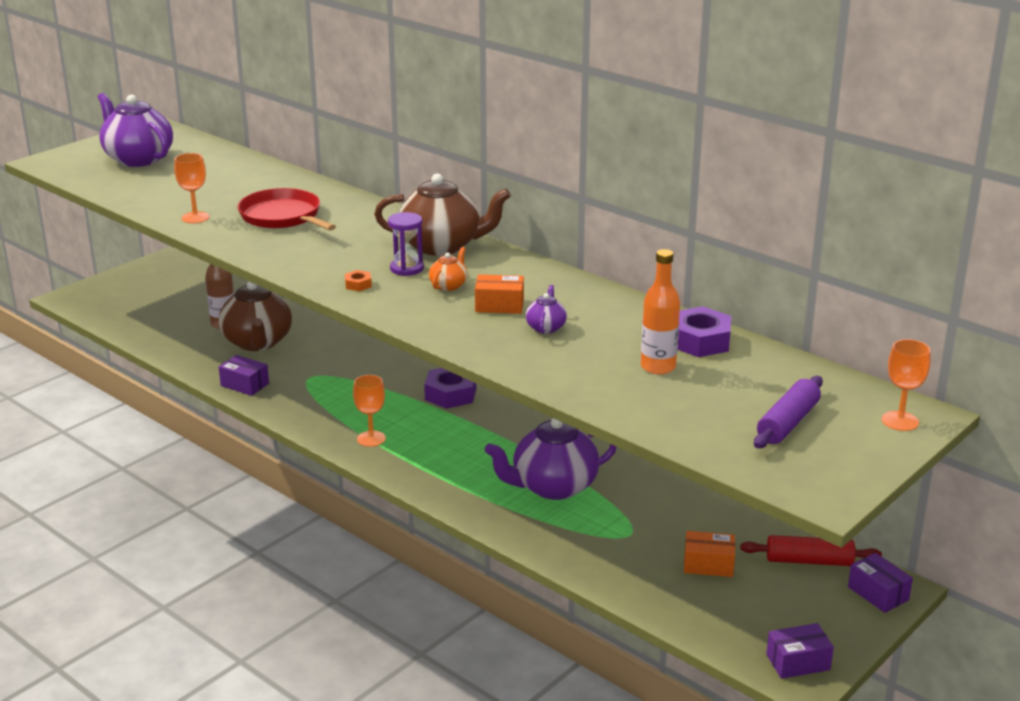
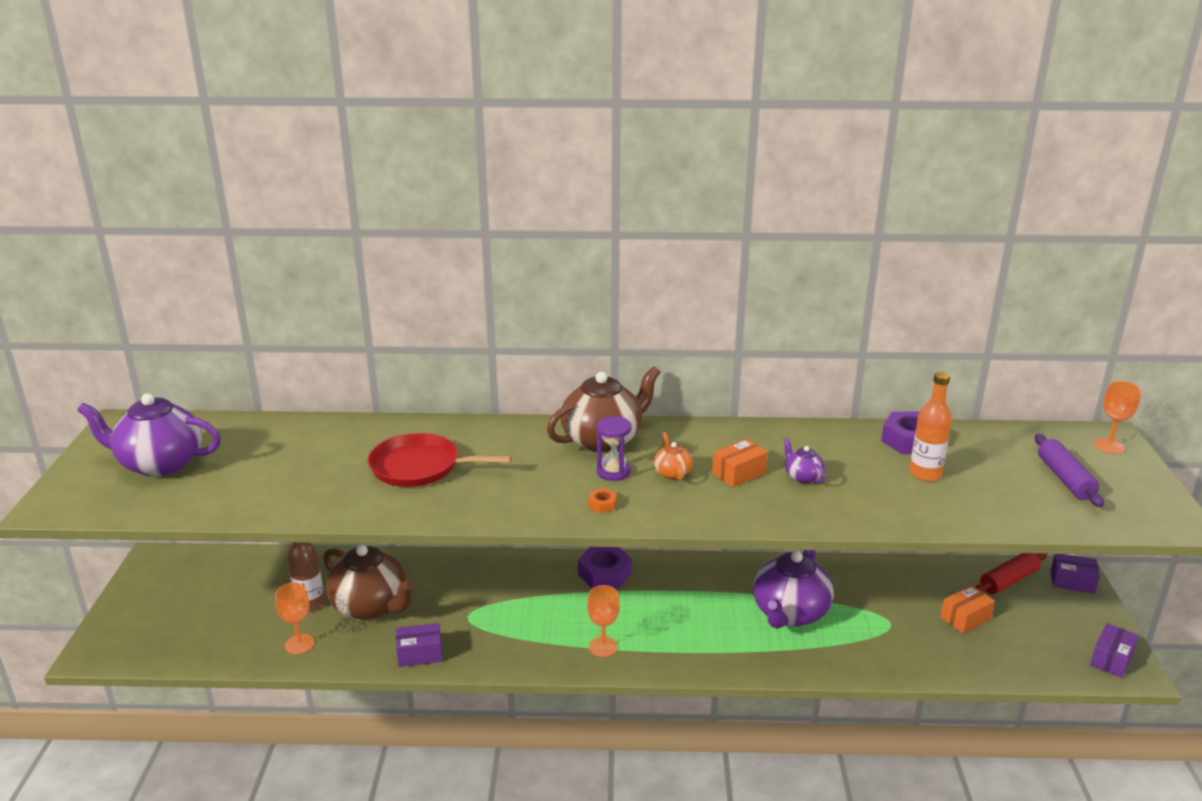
camera: 40 degrees left, 0 degrees up
(195, 217) = (335, 502): orange goblet -> orange goblet (299, 644)

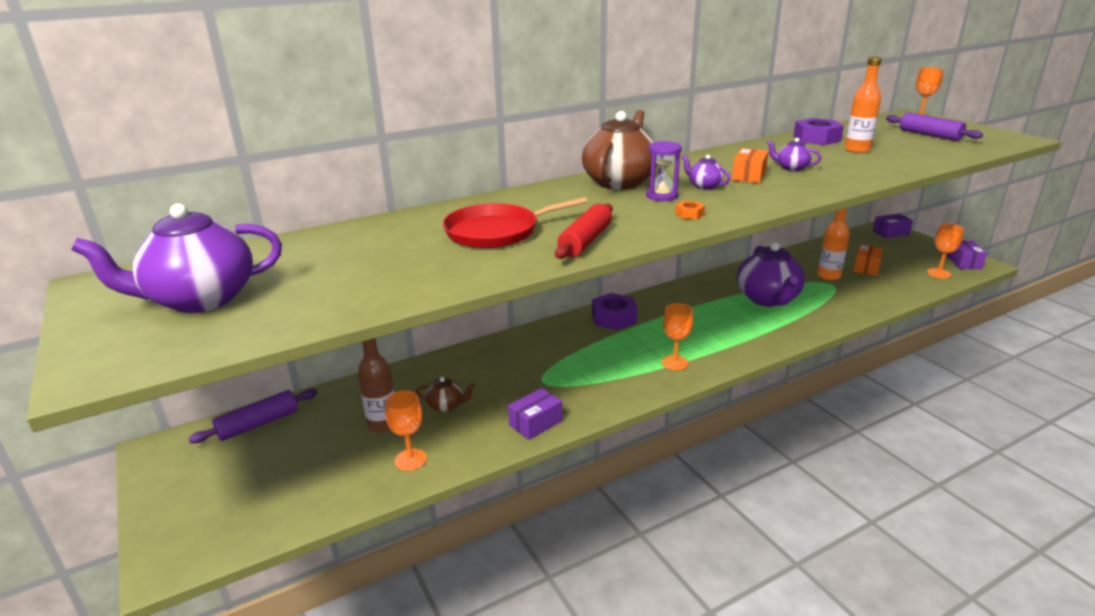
camera: 30 degrees left, 0 degrees up
(231, 564) = (258, 424): none -> purple rolling pin
(371, 606) = (446, 405): brown teapot -> brown teapot, size x0.45
(672, 472) = (704, 186): orange teapot -> purple teapot
(901, 611) = (828, 276): none -> orange bottle
(1008, 580) = (860, 242): red rolling pin -> red rolling pin (585, 241)
(1050, 661) = (938, 273): none -> orange goblet

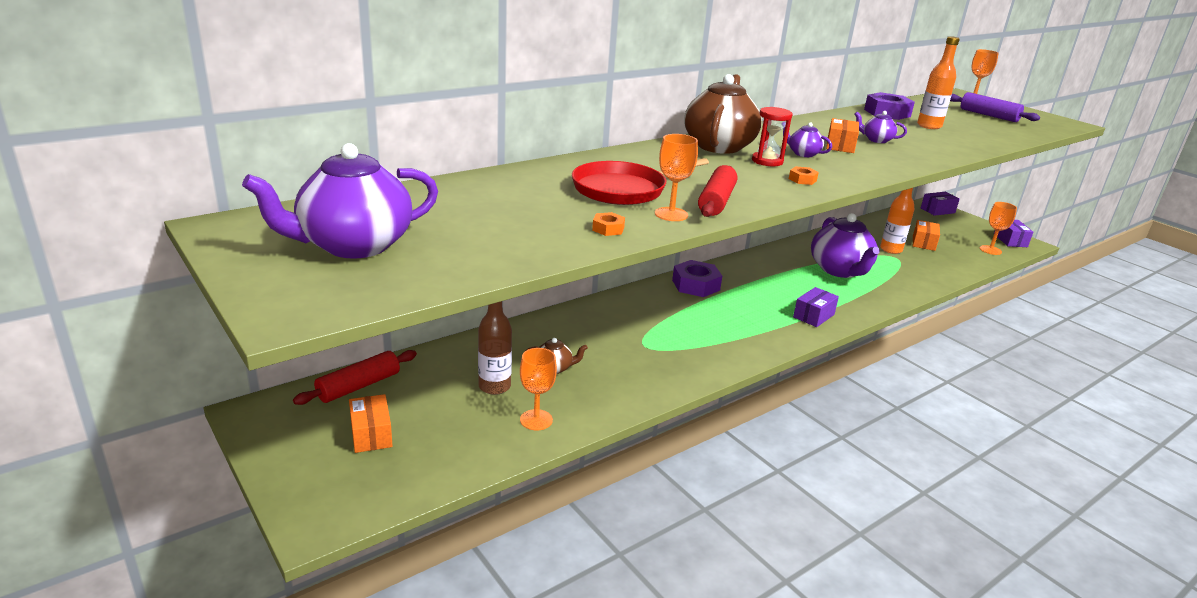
camera: 10 degrees left, 0 degrees up
(251, 473) = (371, 434): none -> orange box
(258, 424) = (359, 386): purple rolling pin -> red rolling pin
(457, 274) = (608, 229): none -> orange nut
(535, 423) = (651, 385): purple box -> purple box (813, 316)
(662, 196) = (767, 161): purple hourglass -> red hourglass
(674, 363) = (769, 329): orange goblet -> orange goblet (671, 214)

